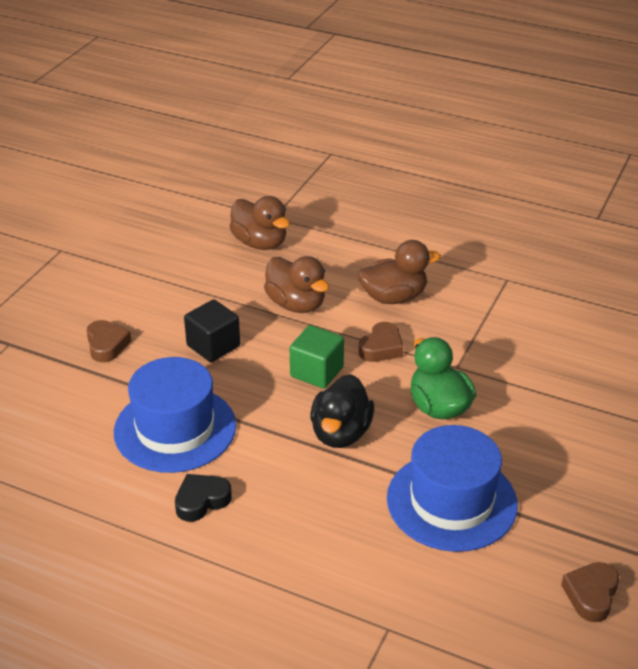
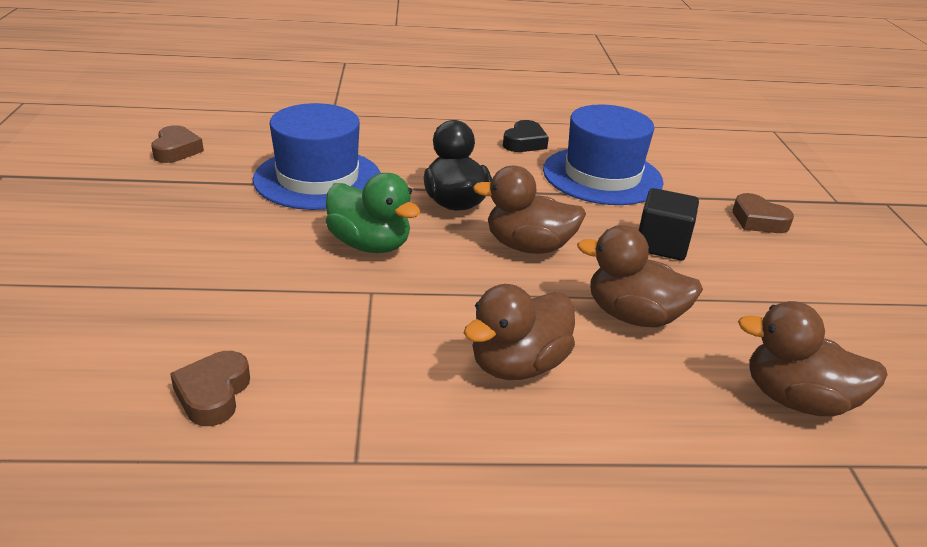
camera: 150 degrees right, 5 degrees down
(317, 372) = (528, 246): green cube -> brown duck
(381, 347) = (479, 290): brown heart -> brown heart (213, 394)

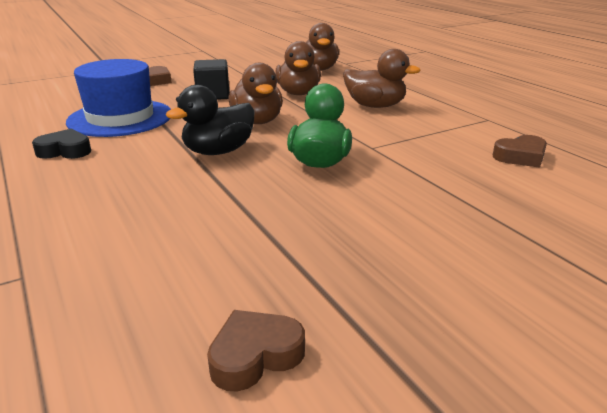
camera: 115 degrees left, 5 degrees down
(318, 178) = (234, 217): blue hat -> none

